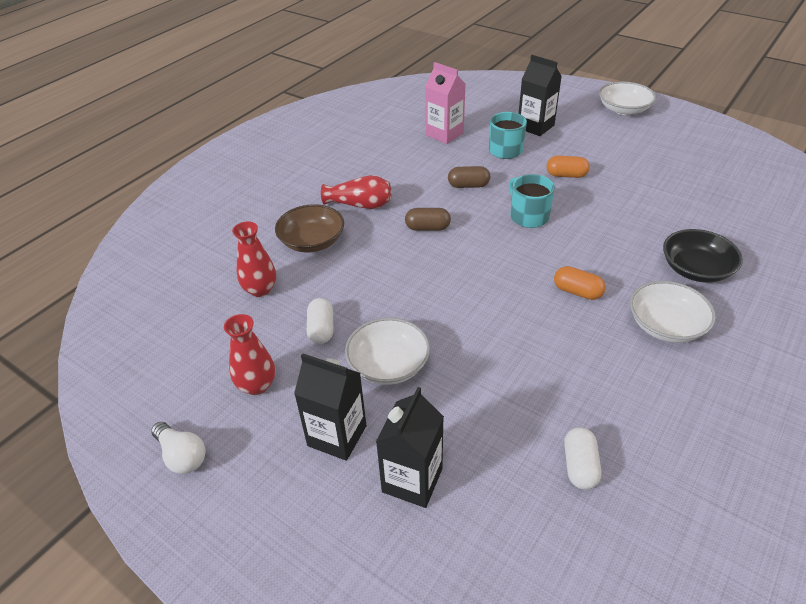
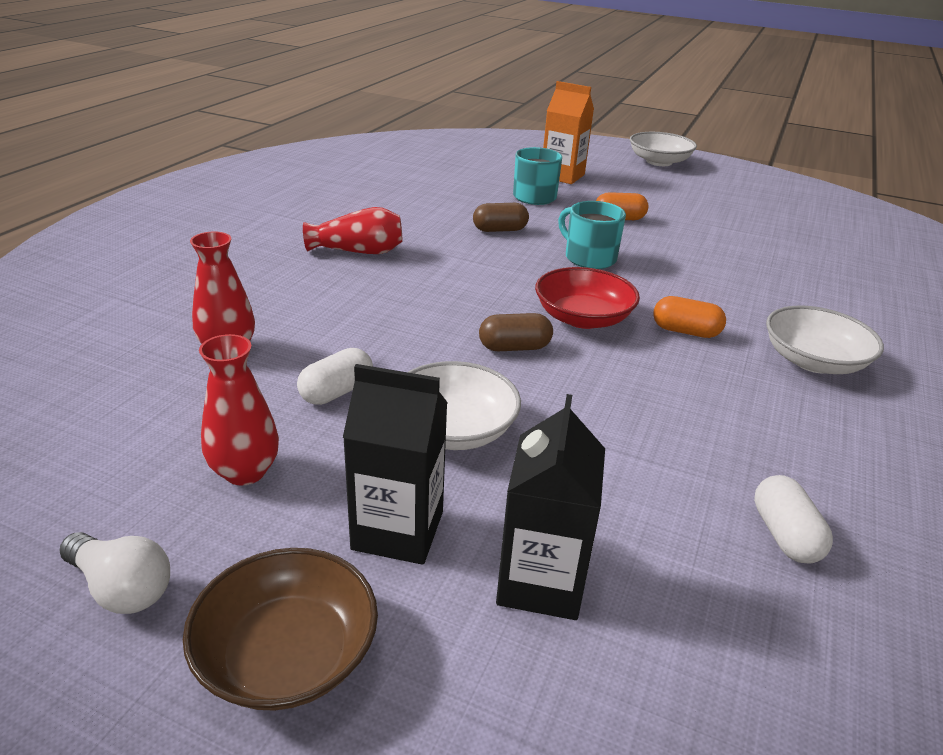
camera: 15 degrees left, 10 degrees down
(312, 241) = (297, 291): brown bowl -> brown bowl (287, 654)
(321, 329) = (336, 392): white capsule -> white capsule turned 60 degrees clockwise
(427, 228) = (460, 272): brown capsule -> brown capsule (514, 347)
(444, 134) = (451, 182): pink carton -> none
(504, 275) = (583, 318): none -> red bowl
(535, 126) = (562, 176): black carton -> orange carton
(695, 269) = (818, 303): black bowl -> none

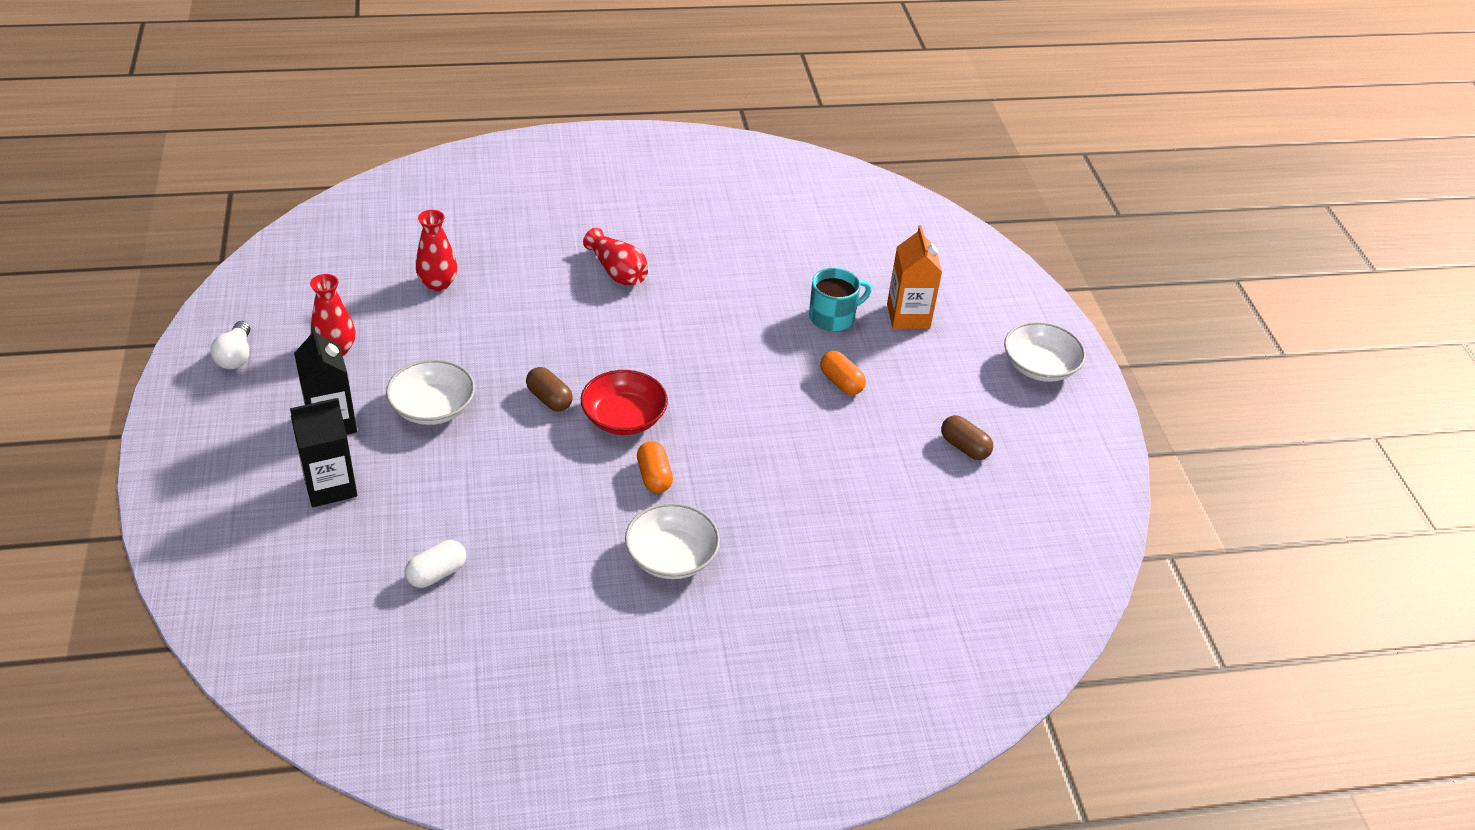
camera: 55 degrees right, 10 degrees up
(287, 654) = (233, 423): brown bowl -> none
(336, 392) = (431, 347): white capsule -> none
(500, 230) = (735, 324): brown capsule -> brown capsule (964, 447)
(589, 258) = (734, 390): turquoise mug -> none

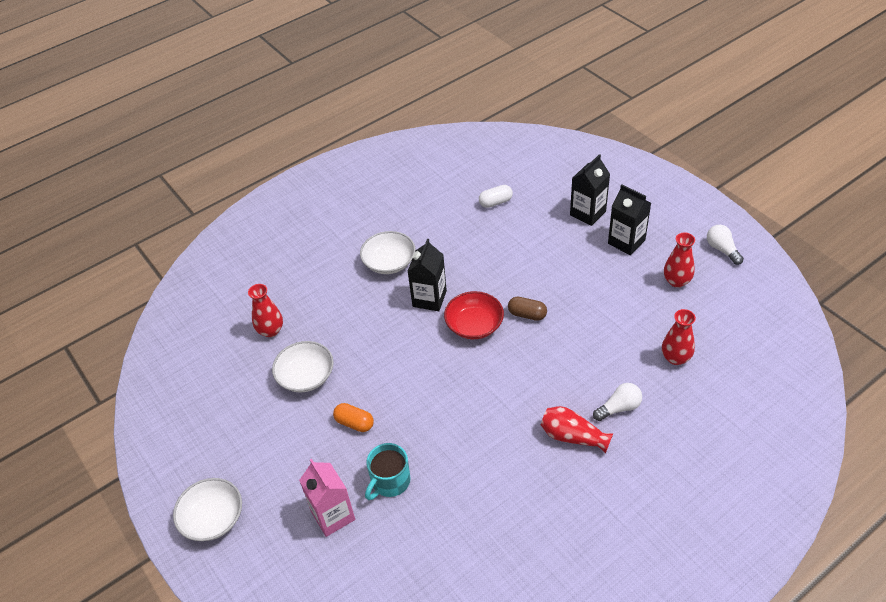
camera: 160 degrees right, 5 degrees up
(433, 408) = (585, 276): white bowl -> white bowl (306, 376)
(437, 574) = (495, 202): white capsule -> white capsule turned 45 degrees clockwise
(546, 272) = (619, 408): none -> white light bulb
(654, 477) = (429, 299): orange capsule -> black carton
(897, 538) = (270, 330): none -> red vase
(908, 316) = (333, 515): orange carton -> pink carton
(964, 447) = (250, 414): brown capsule -> none

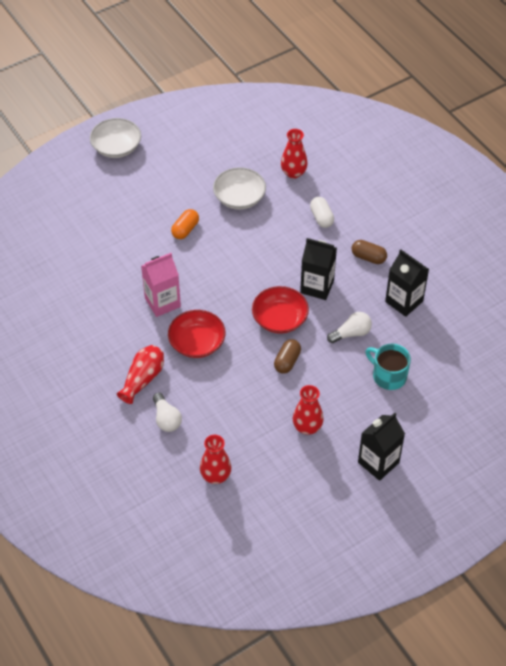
camera: 90 degrees right, 5 degrees up
(333, 515) = (103, 216): pink carton -> pink carton (162, 302)
(389, 262) = (368, 257): white bowl -> brown capsule
(390, 481) = (125, 251): turquoise mug -> turquoise mug (388, 376)
(495, 202) = (449, 351): white capsule -> white capsule (321, 218)
(515, 392) = (197, 343): none -> red bowl
(588, 213) = (426, 433): black carton -> black carton (404, 301)
(676, 281) = (315, 498): red vase -> red vase (307, 427)
(722, 249) = (358, 553): white light bulb -> white light bulb (351, 333)

